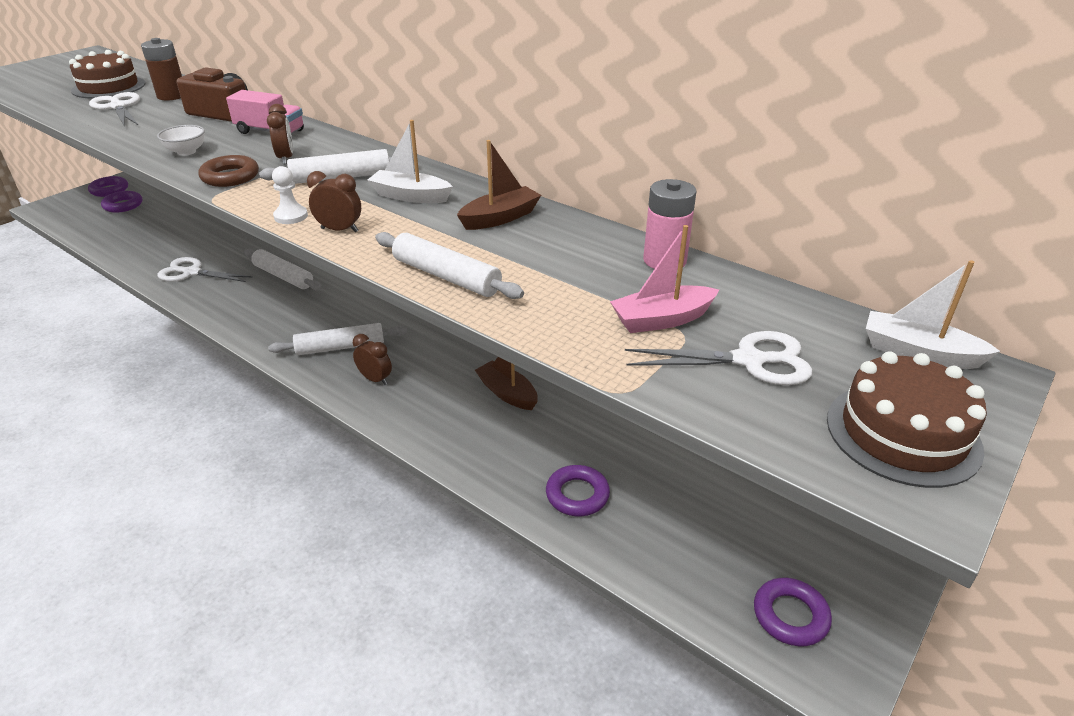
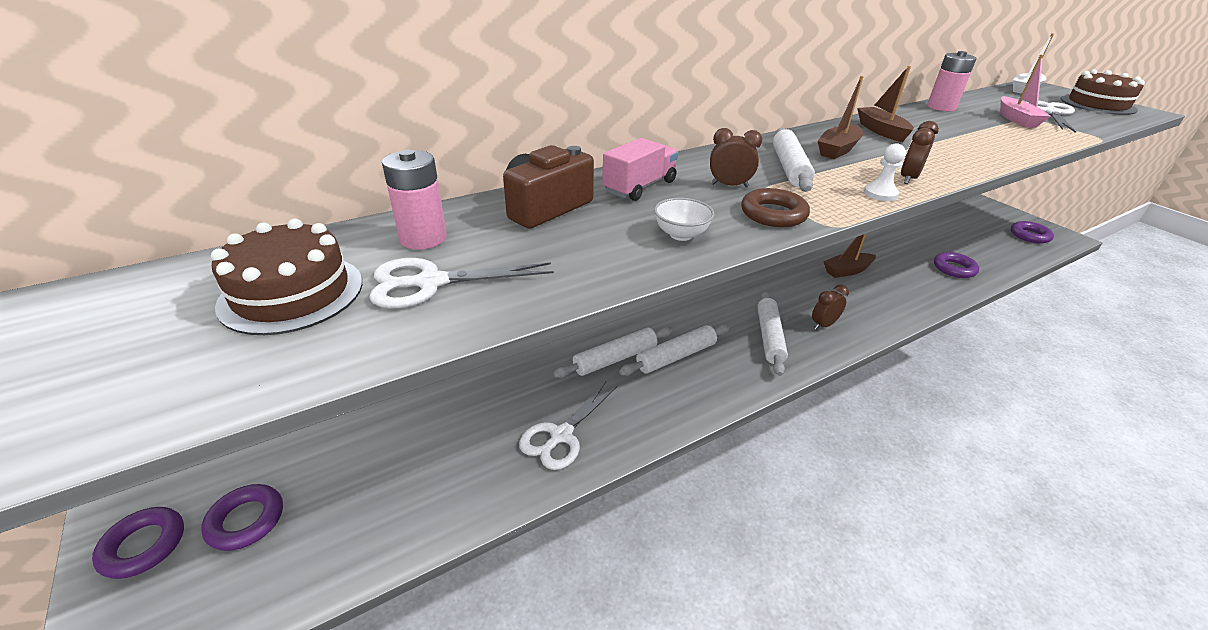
camera: 70 degrees left, 0 degrees up
(172, 96) = (423, 238): brown battery -> pink battery
(410, 196) = (837, 150): white boat -> brown boat
(446, 276) = (982, 156): white rolling pin -> white rolling pin (676, 356)

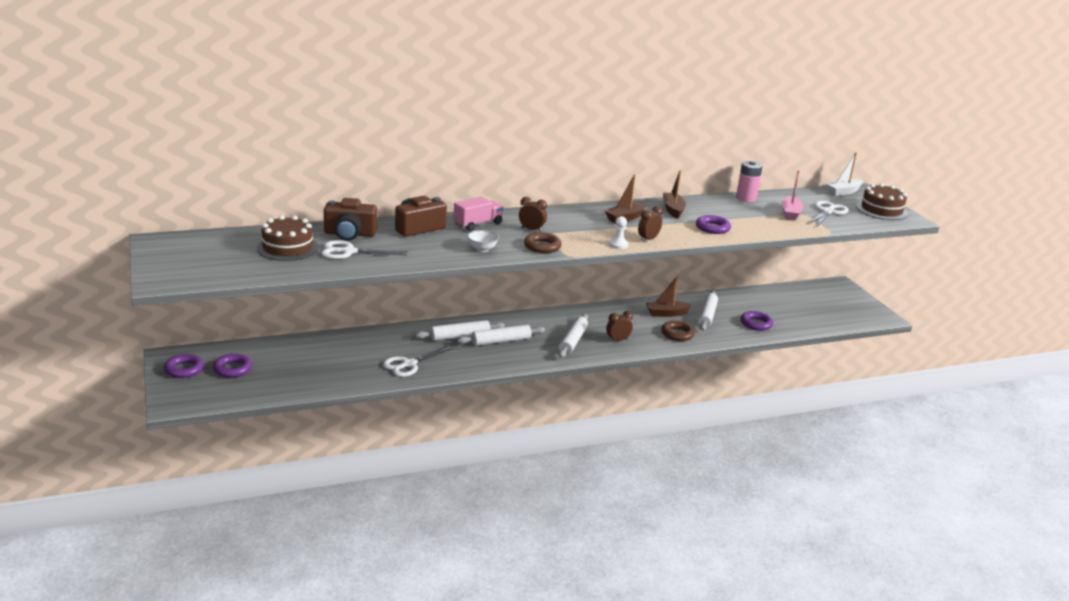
camera: 10 degrees right, 10 degrees down
(423, 238) = (350, 234): pink battery -> brown camera
(789, 168) = (579, 225): white rolling pin -> white rolling pin (707, 315)
(884, 300) = (677, 334): none -> brown ring
(1029, 235) = (851, 312): purple ring -> purple ring (712, 228)

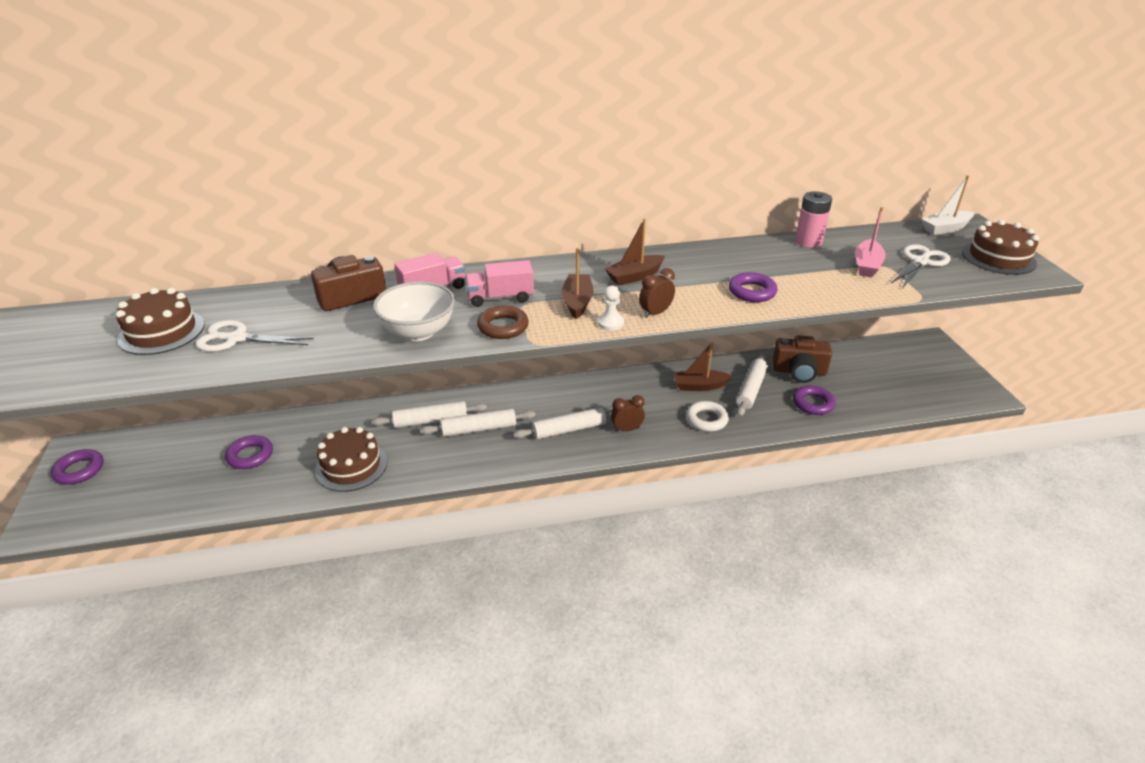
camera: 10 degrees right, 10 degrees up
(232, 369) = (136, 470): purple ring -> purple ring (250, 455)
(350, 234) = (257, 307): brown camera -> brown camera (799, 371)
(409, 364) = (351, 466): white scissors -> brown cake
(482, 249) = (418, 332): white bowl -> white bowl, size x1.86
(531, 230) = (500, 298): brown clock -> pink truck
(573, 341) = (569, 429): white rolling pin -> white rolling pin turned 45 degrees clockwise
(673, 210) = (704, 262): brown boat -> brown boat (577, 302)
(677, 334) = (706, 419): brown ring -> white ring

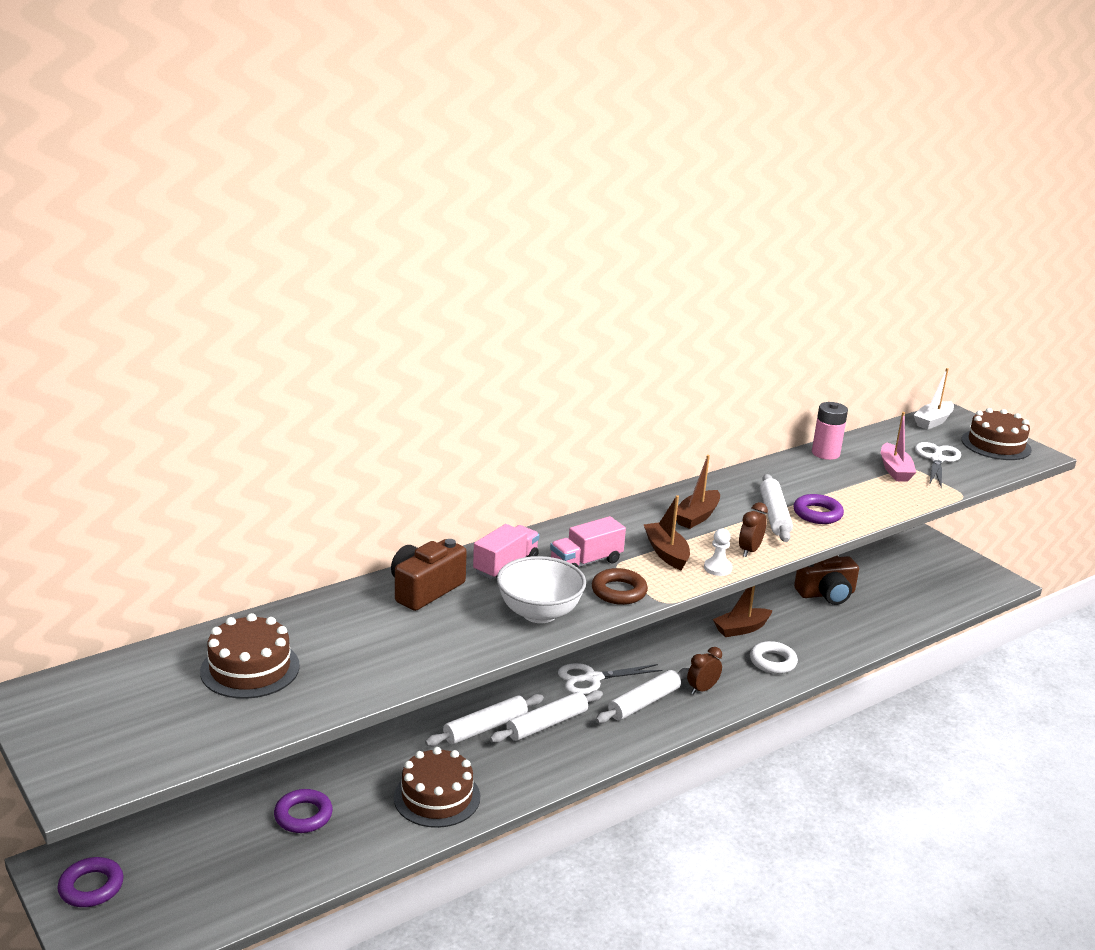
camera: 25 degrees left, 10 degrees down
(237, 339) = (349, 658): white scissors -> white scissors (592, 678)
(751, 389) = (793, 622): white rolling pin -> white rolling pin (774, 515)
(813, 403) = (860, 624): purple ring -> none

